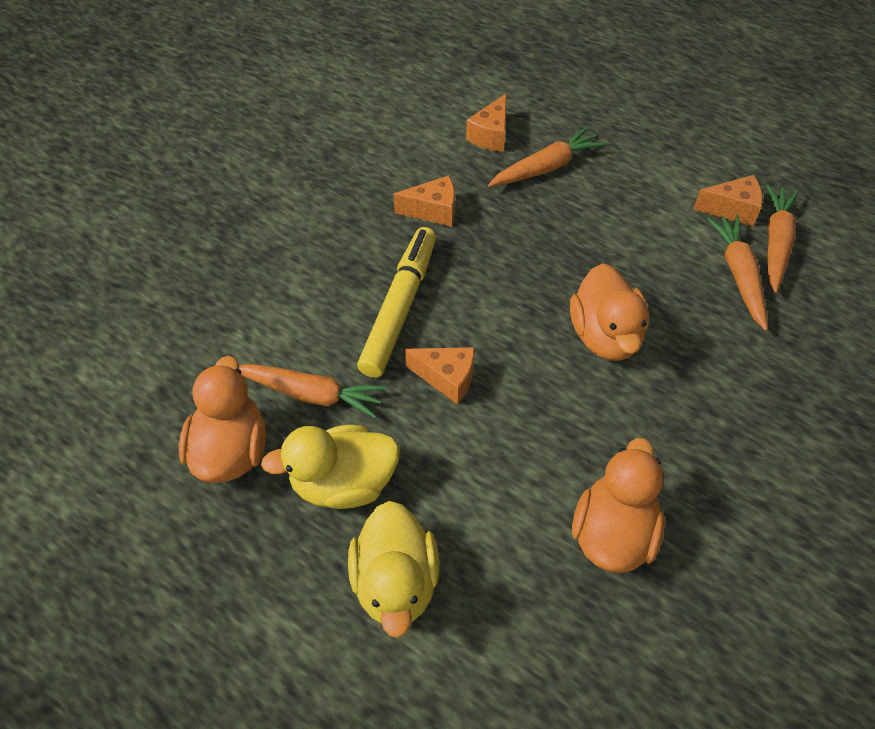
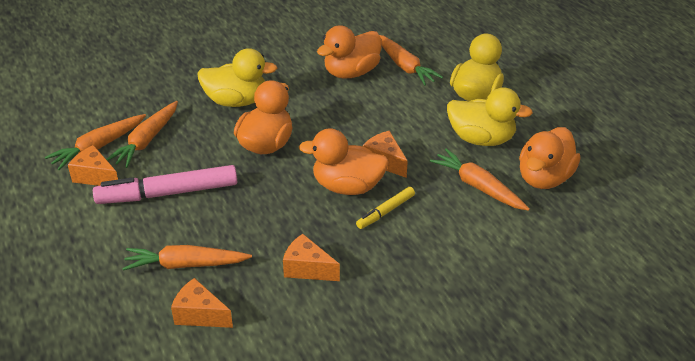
camera: 150 degrees left, 15 degrees down
(399, 307) = (385, 212): yellow marker -> yellow marker, size x0.52
(464, 321) = (347, 186): none -> orange duck
(491, 135) = (200, 315): orange cheese -> orange cheese turned 120 degrees counterclockwise
(546, 595) = (404, 66): none -> orange carrot
(641, 225) = (168, 193): none -> pink marker
(709, 387) = (236, 101): none -> yellow duck

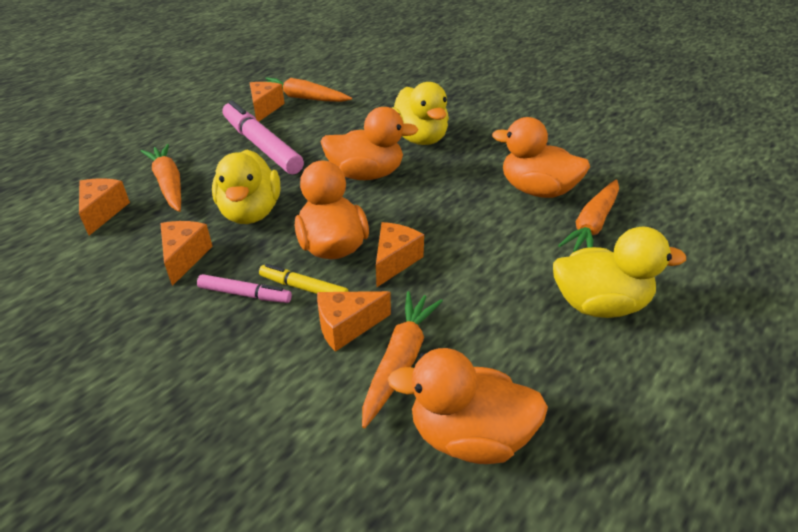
camera: 65 degrees right, 0 degrees up
(146, 140) = (327, 114): orange carrot -> none
(374, 242) = (245, 294): none -> pink marker
(436, 201) = (347, 327): none -> orange cheese
(481, 139) = (505, 336): yellow duck -> yellow duck (251, 212)

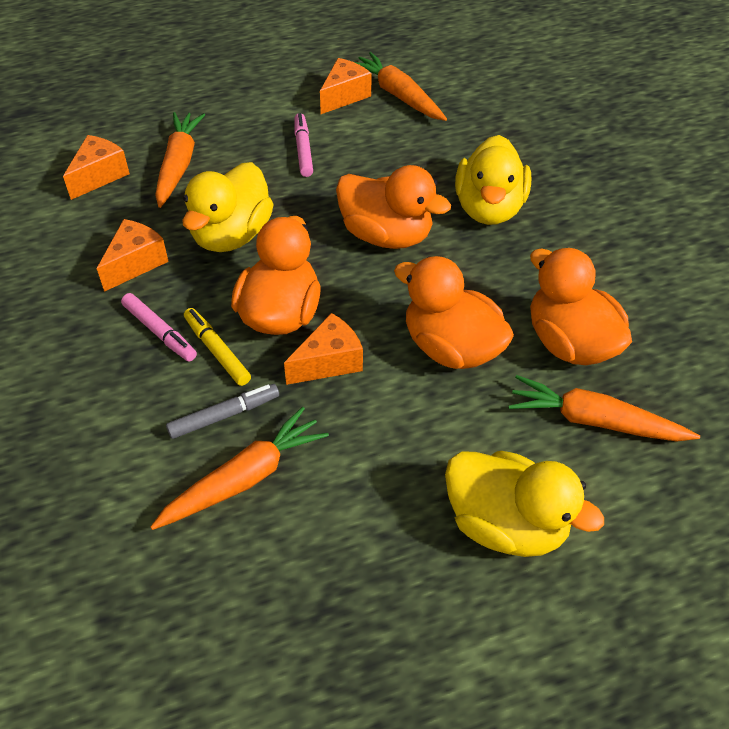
camera: 30 degrees right, 10 degrees up
(261, 146) = (303, 150): pink marker -> pink marker, size x0.52
(347, 327) = (224, 415): orange cheese -> grey marker
(468, 435) = (245, 589): orange duck -> orange duck (451, 347)
(592, 225) = (594, 421): orange carrot -> orange carrot turned 45 degrees clockwise

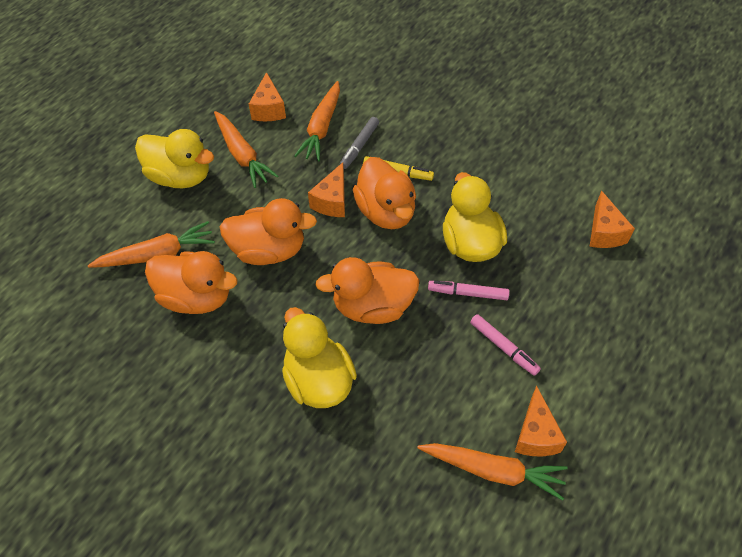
camera: 145 degrees right, 5 degrees up
(135, 263) = (501, 191): orange cheese -> orange cheese (269, 109)
(160, 332) = (439, 164): pink marker -> pink marker (468, 293)
(179, 165) = (569, 274): orange carrot -> orange carrot (242, 155)
(505, 524) = (180, 177): yellow duck -> yellow duck turned 150 degrees counterclockwise

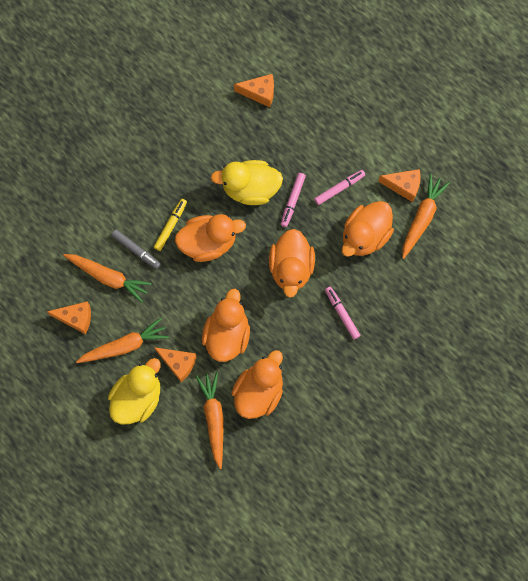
camera: 80 degrees left, 20 degrees up
(318, 380) = (342, 314): yellow duck -> pink marker
(332, 201) = (189, 281): orange cheese -> orange cheese (178, 363)
(442, 392) = (365, 235): none -> orange duck

